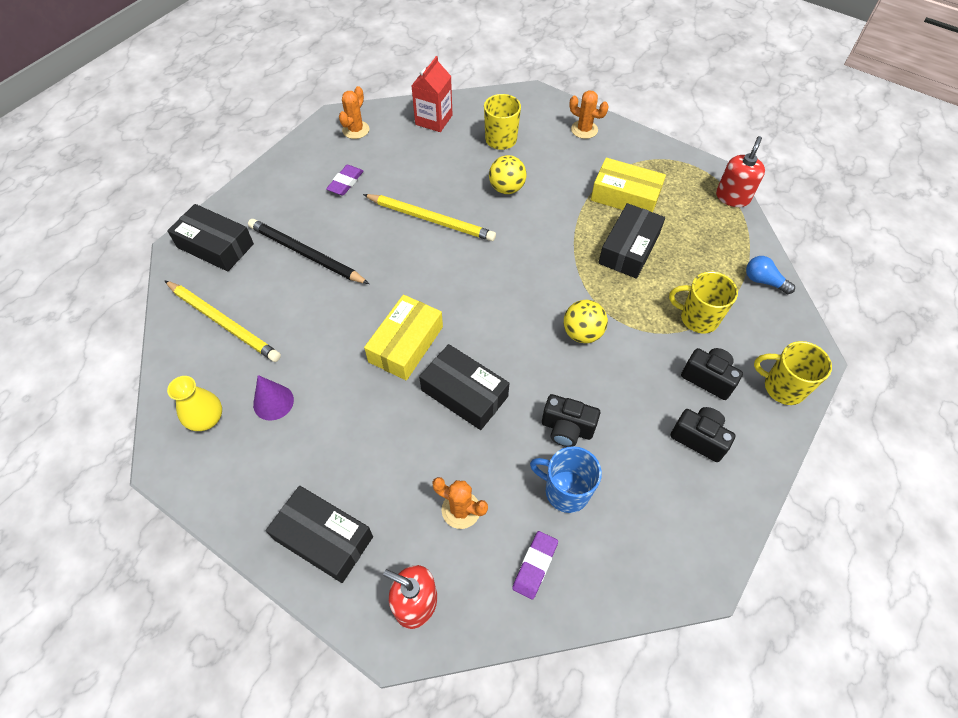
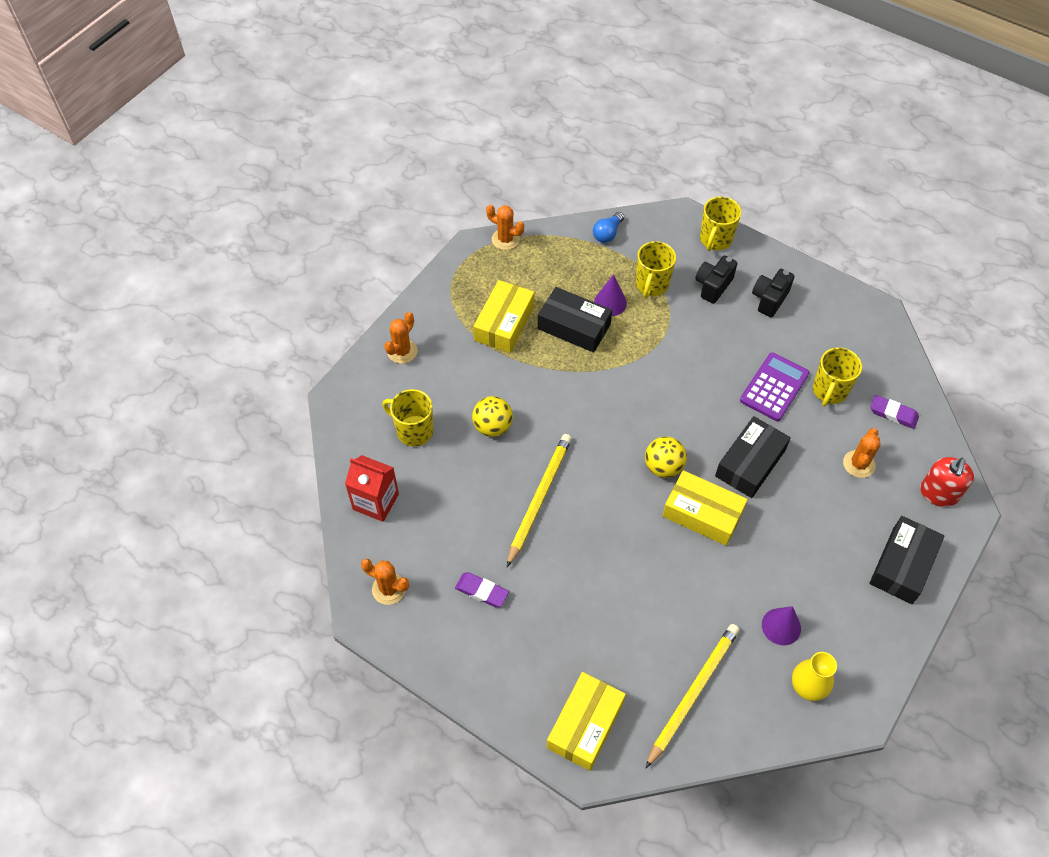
camera: 90 degrees left, 0 degrees up
(215, 245) = (585, 725): black box -> yellow box
(306, 254) = (593, 621): black pencil -> none
(565, 491) = (829, 391): blue mug -> yellow mug
(567, 429) = (774, 387): black camera -> purple calculator
(582, 333) = (676, 370): yellow ball -> yellow ball (663, 467)
(665, 279) = (610, 303): none -> purple cone
(732, 197) = (505, 239): red soap dispenser -> orange cactus

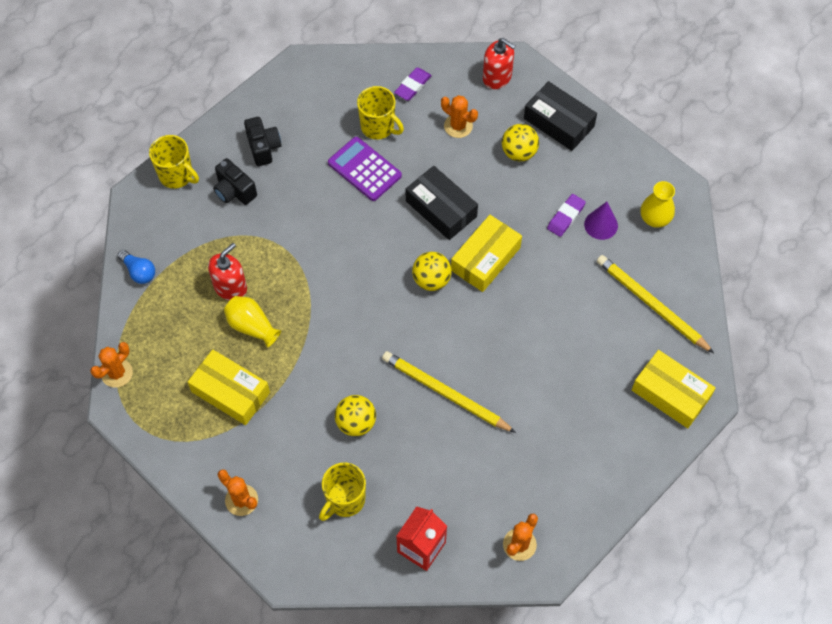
camera: 80 degrees left, 5 degrees up
(482, 591) = (534, 460): purple eraser -> purple eraser (566, 217)
(574, 327) = (252, 326): black box -> yellow vase
(610, 303) = (230, 287): purple cone -> red soap dispenser
(652, 285) = (218, 245): yellow mug -> none
(769, 299) = (263, 148): black camera -> black camera turned 150 degrees counterclockwise
(846, 529) = (519, 152): none -> yellow ball

